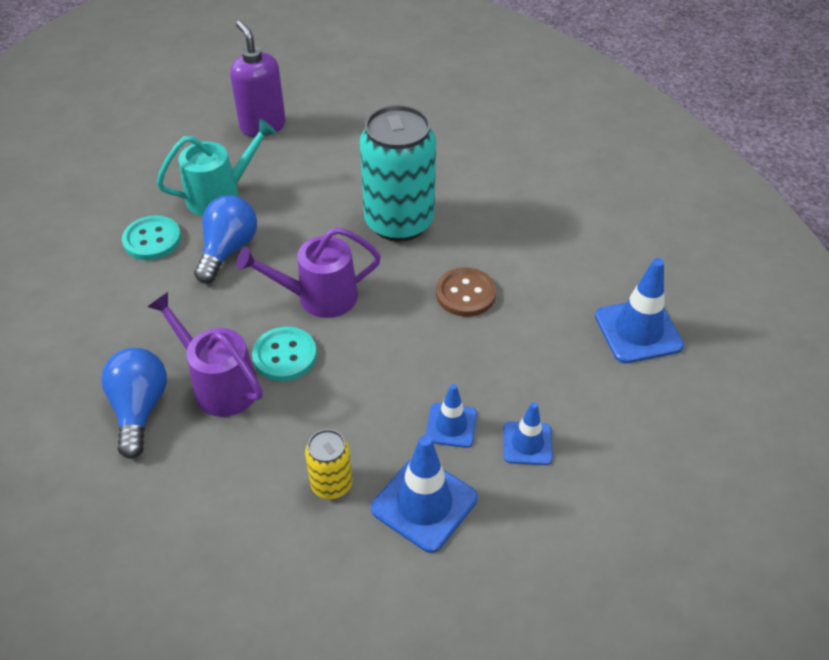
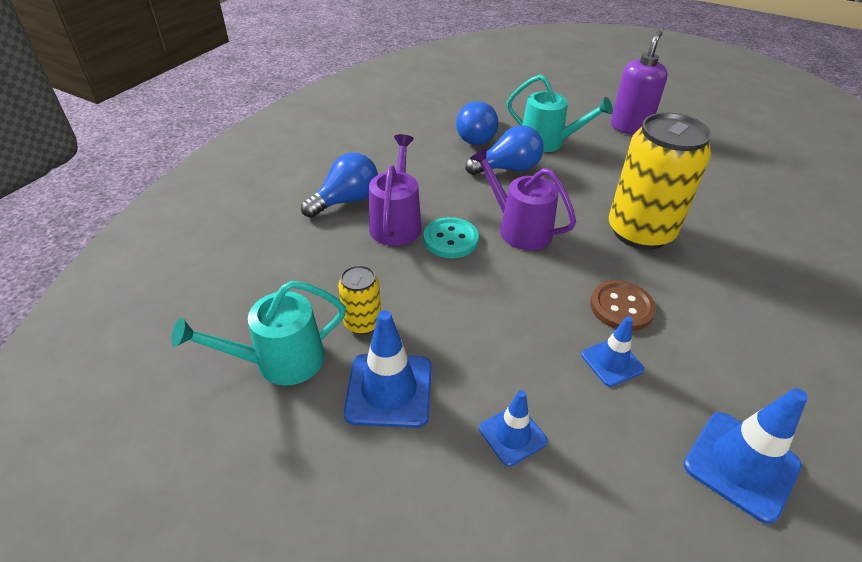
camera: 55 degrees right, 5 degrees down
(152, 240) = (478, 137): turquoise button -> blue light bulb
(324, 576) = (279, 361): none -> turquoise watering can
(399, 222) = (640, 232): turquoise can -> yellow can
(451, 425) = (480, 368): blue traffic cone -> blue traffic cone (612, 362)

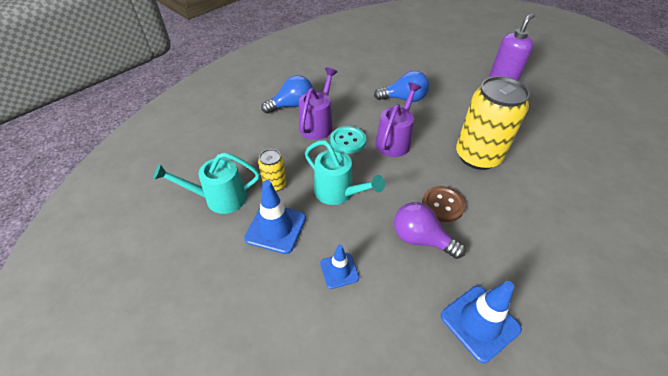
camera: 15 degrees right, 5 degrees up
(478, 137) = (392, 74): blue light bulb -> none
(518, 228) = (395, 141): purple watering can -> purple watering can turned 60 degrees clockwise
(548, 142) = (439, 84): turquoise watering can -> turquoise watering can (338, 193)
(612, 362) = (421, 239): blue traffic cone -> purple light bulb

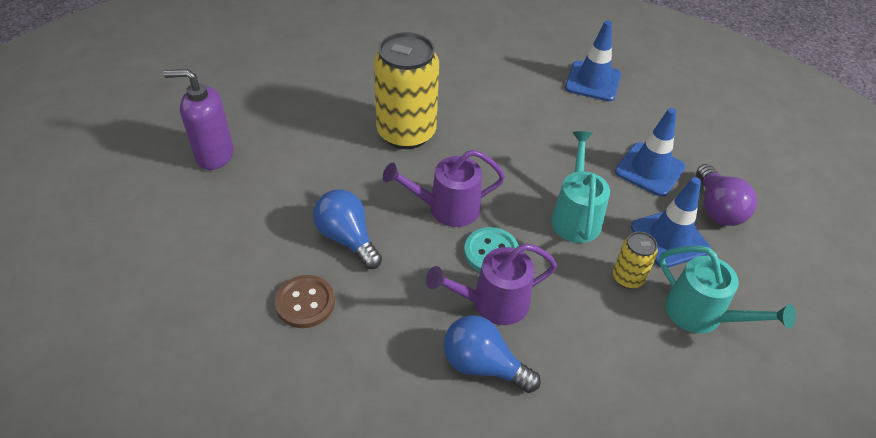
camera: 130 degrees left, 0 degrees up
(339, 270) = (649, 169): blue traffic cone -> blue traffic cone, size x1.64
(421, 239) = (559, 134): purple light bulb -> purple light bulb (717, 208)
(442, 205) = (504, 135): brown button -> brown button (305, 303)

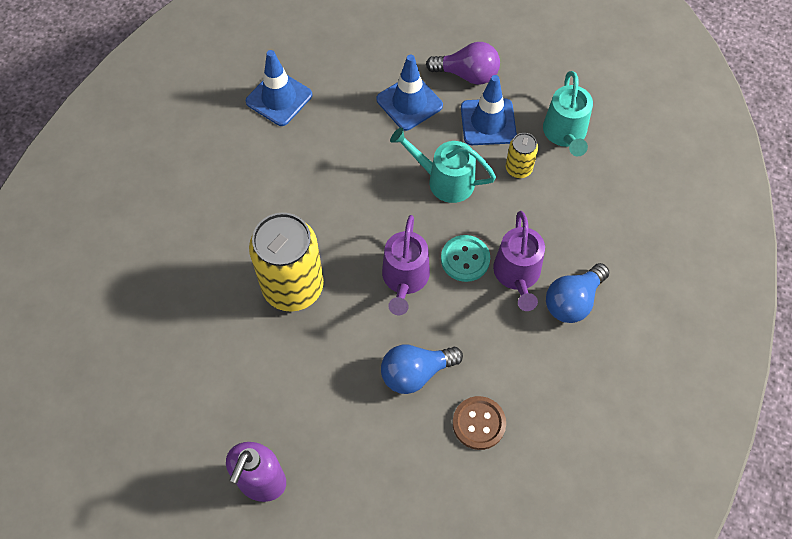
camera: 70 degrees left, 15 degrees up
(702, 315) = (565, 134): turquoise watering can -> turquoise watering can turned 120 degrees clockwise

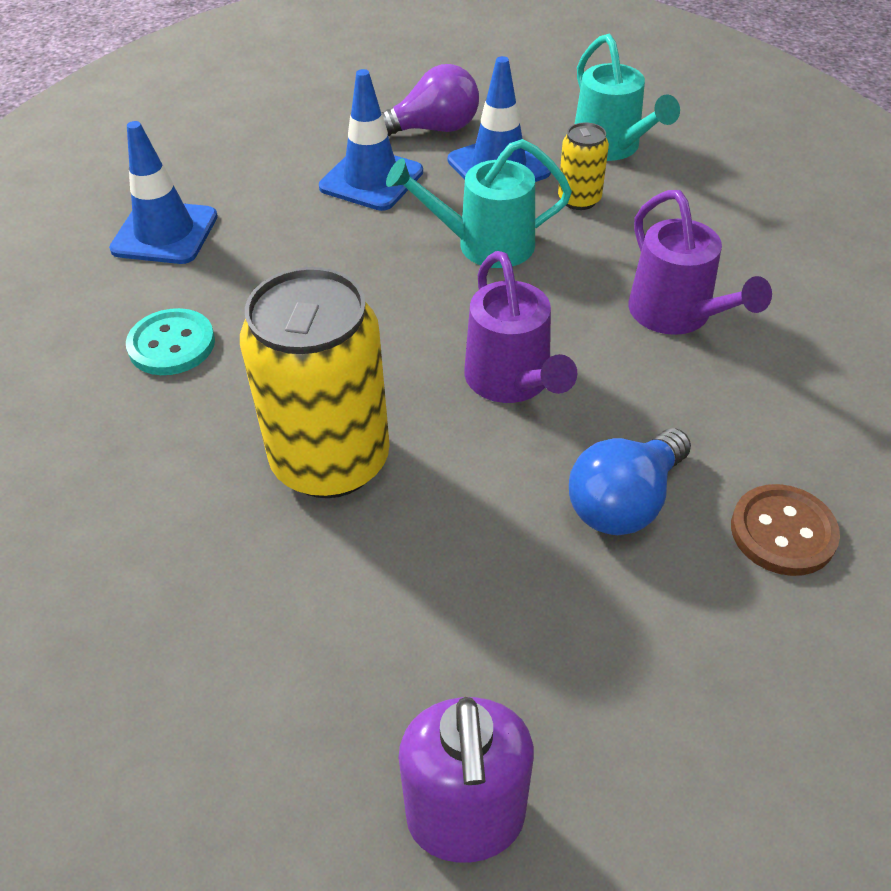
camera: 25 degrees left, 15 degrees down
(465, 259) = (585, 323): turquoise button -> turquoise button (172, 344)
(573, 301) = (779, 316): blue light bulb -> none

